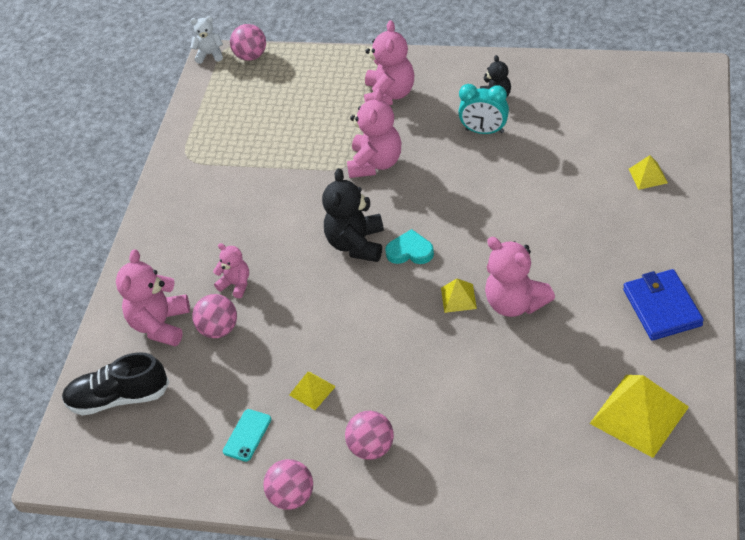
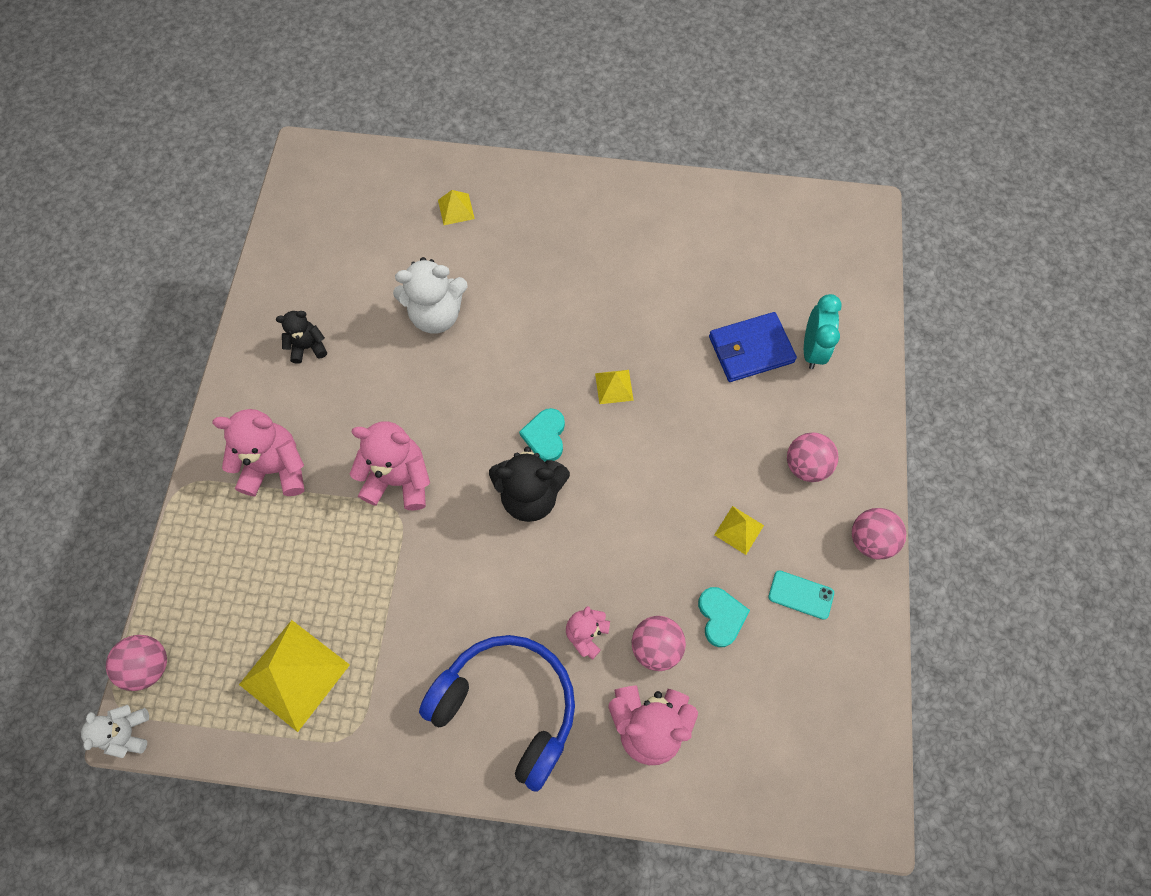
camera: 100 degrees left, 20 degrees up
(118, 398) = (760, 759): black shoe -> none
(190, 239) = (508, 706): none -> blue headphones
(236, 374) = (720, 617): none -> turquoise heart
(484, 131) = (363, 359): turquoise clock -> turquoise clock (812, 349)
(515, 303) = (622, 333): pink teddy bear -> none
(530, 172) = (436, 315): none -> white teddy bear
(639, 415) = (752, 239): yellow pyramid -> yellow pyramid (294, 674)
(662, 307) = (629, 212): blue wallet -> blue wallet (750, 349)

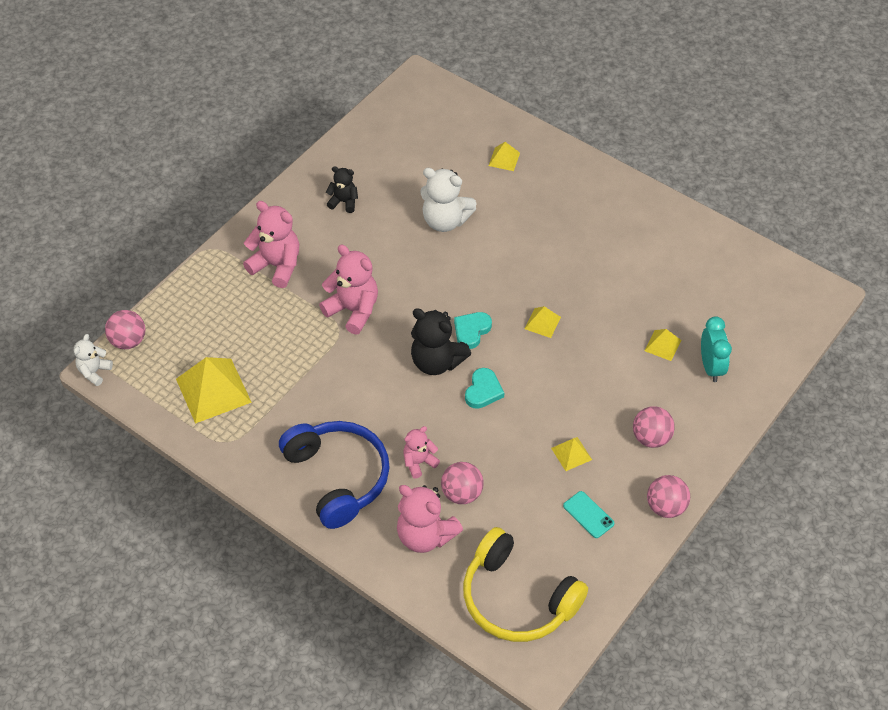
camera: 30 degrees right, 15 degrees down
(720, 617) = (520, 499): turquoise heart -> turquoise heart (483, 391)
(750, 349) = (662, 345): blue wallet -> yellow pyramid
(792, 744) = (517, 598): none -> yellow headphones
(812, 349) = (711, 367): turquoise clock -> turquoise clock turned 45 degrees counterclockwise

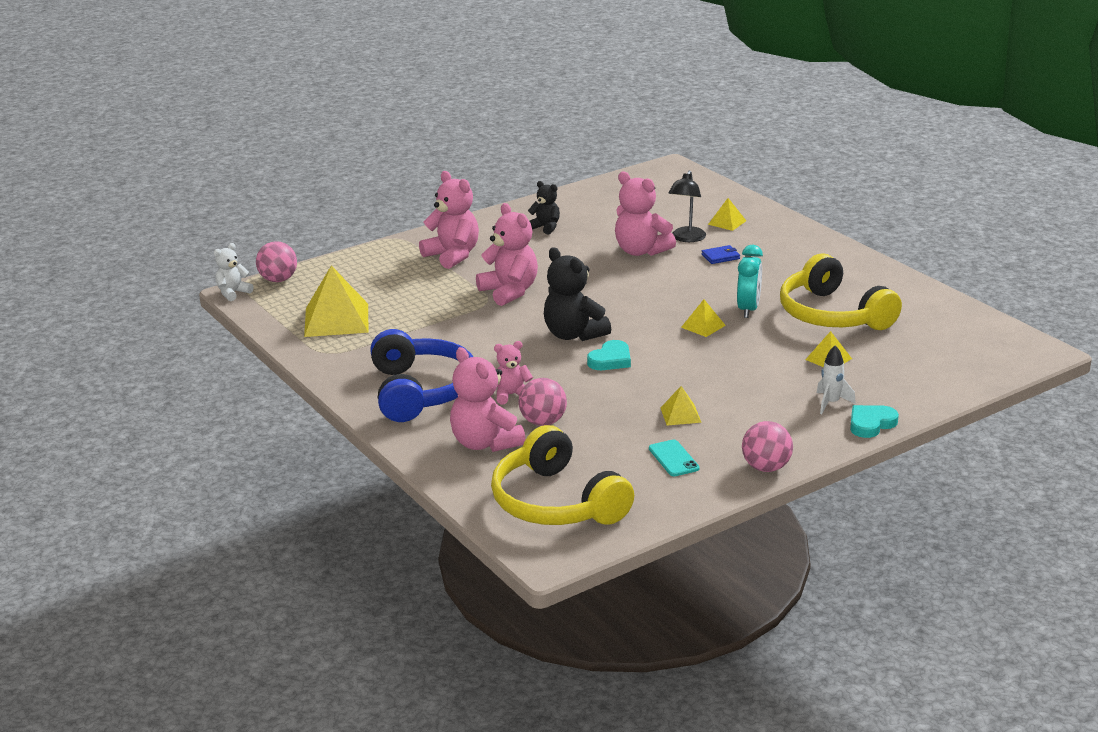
camera: 20 degrees right, 25 degrees down
(445, 221) = (641, 251): white teddy bear -> pink teddy bear
(471, 331) = (623, 321): turquoise heart -> turquoise heart (871, 424)
(478, 192) = (686, 238): none -> black lamp
(518, 214) = (720, 257): none -> blue wallet
(644, 280) = (832, 315): none -> yellow headphones
(651, 438) = (778, 418): pink ball -> none
(686, 407) = (831, 403): none -> white rocket
(711, 367) = (876, 381): turquoise clock -> turquoise clock (748, 309)

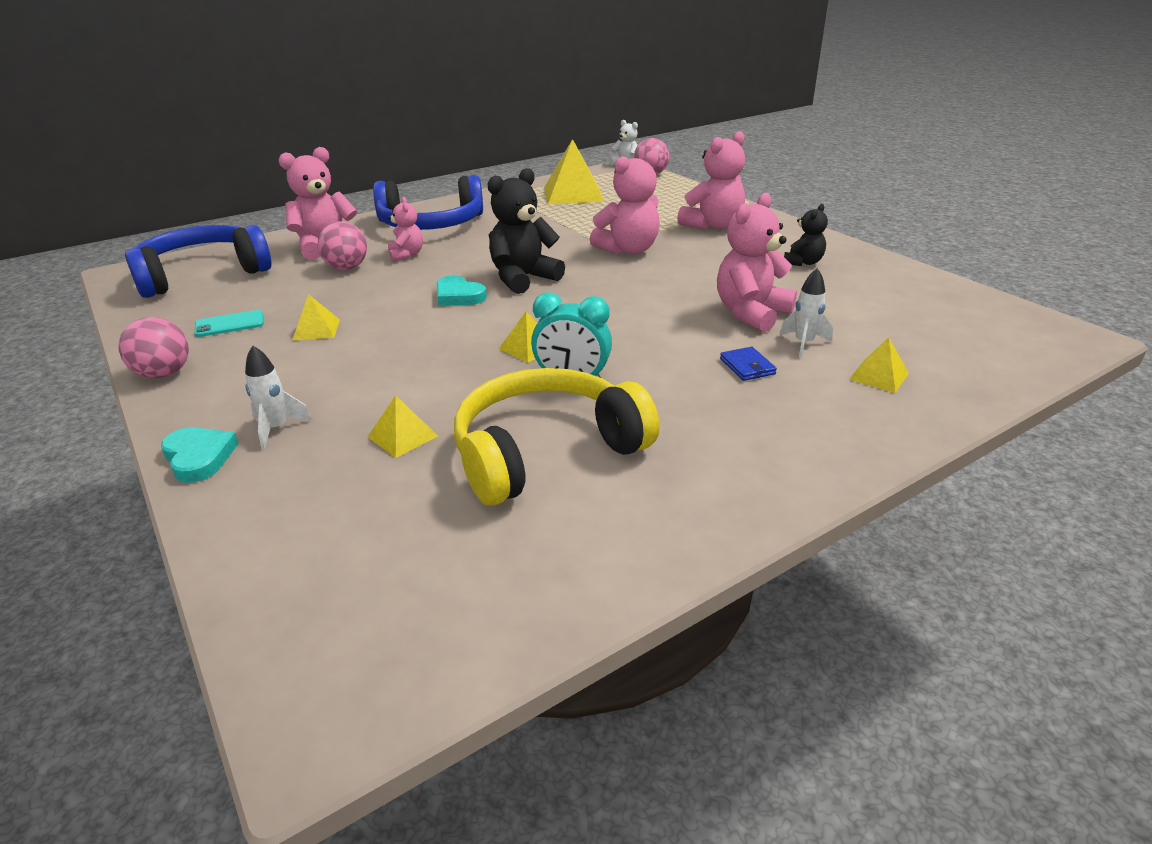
camera: 90 degrees right, 5 degrees up
(556, 502) = (203, 274): yellow headphones -> blue headphones
(686, 238) = (803, 344): black lamp -> white rocket

